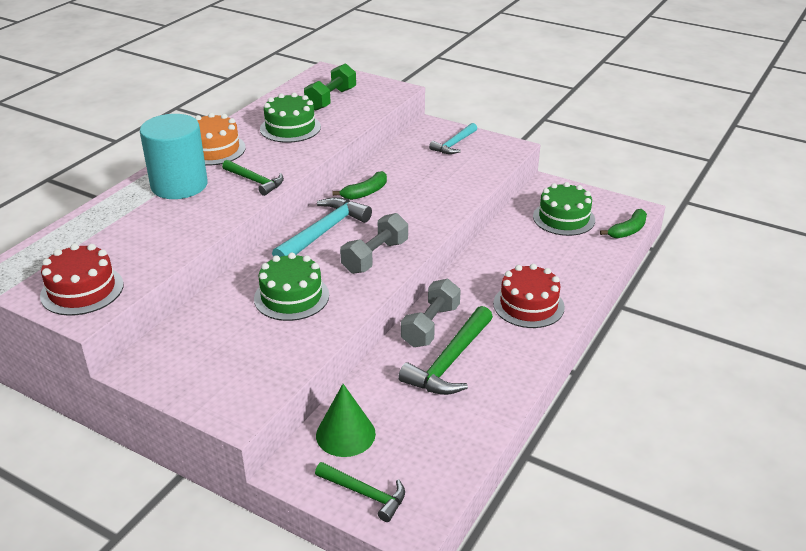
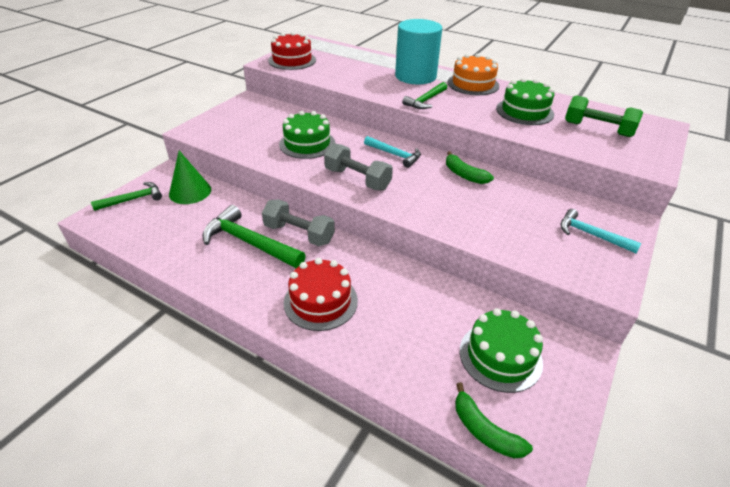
camera: 90 degrees right, 5 degrees up
(323, 232) = (394, 155): turquoise hammer -> turquoise hammer, size x0.62
(365, 494) = (133, 199): green hammer -> green hammer turned 150 degrees counterclockwise

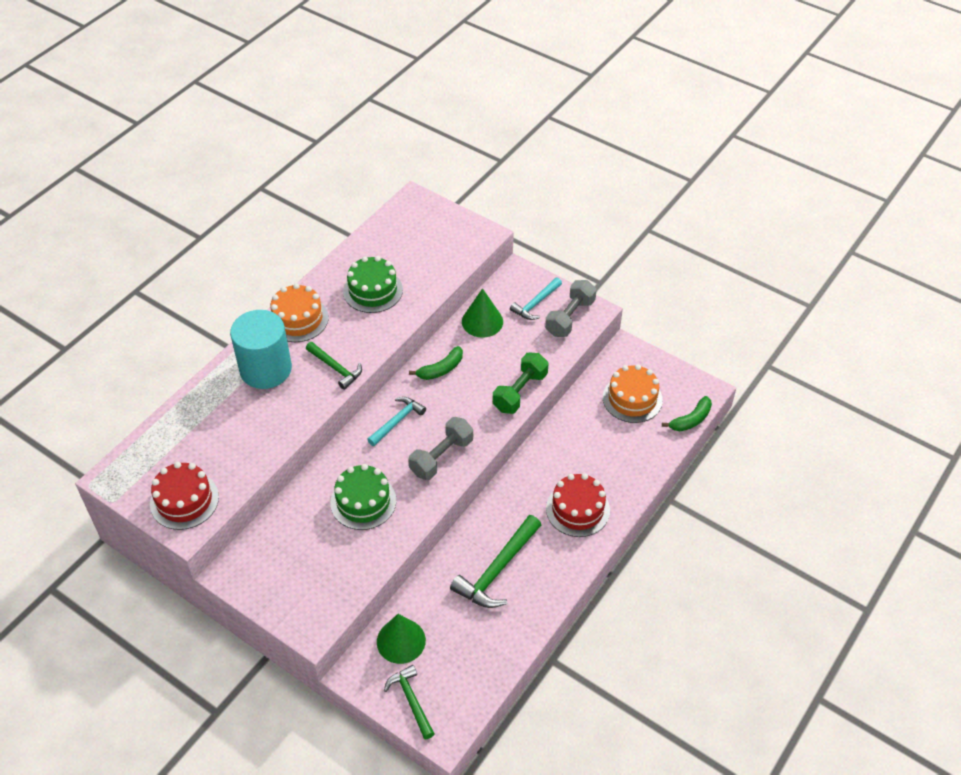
camera: 85 degrees left, 10 degrees up
(299, 234) = (486, 527): grey dumbbell -> grey dumbbell (570, 317)
(500, 356) = (632, 399): green cake -> orange cake
(540, 197) = (482, 321): none -> green cone
(597, 129) = (416, 247): green dumbbell -> green dumbbell (520, 392)

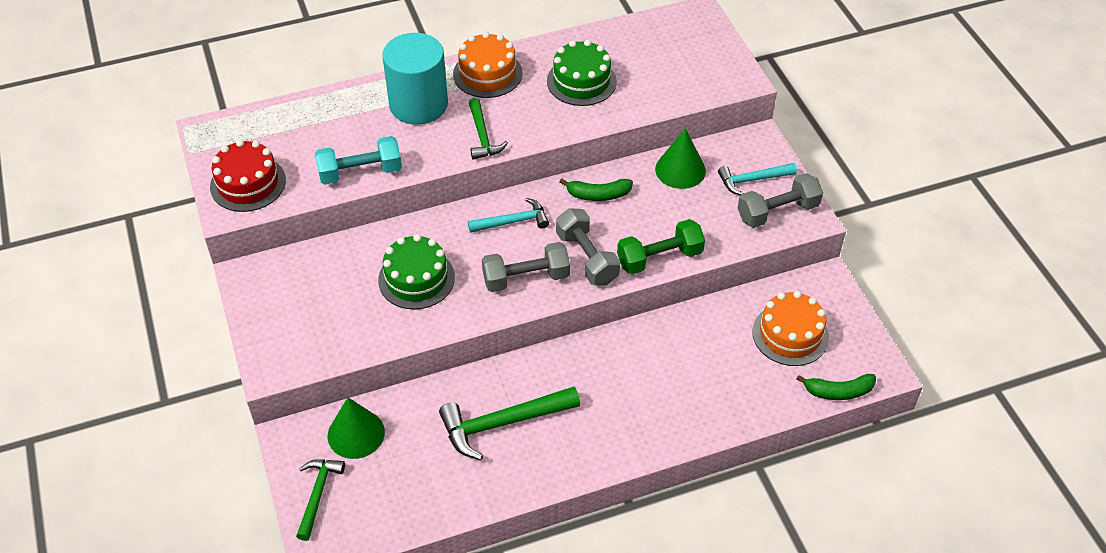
camera: 35 degrees right, 0 degrees up
(267, 444) = (360, 172): none -> turquoise dumbbell
(471, 419) = (587, 258): none -> grey dumbbell
(577, 509) = (635, 412): red cake -> none

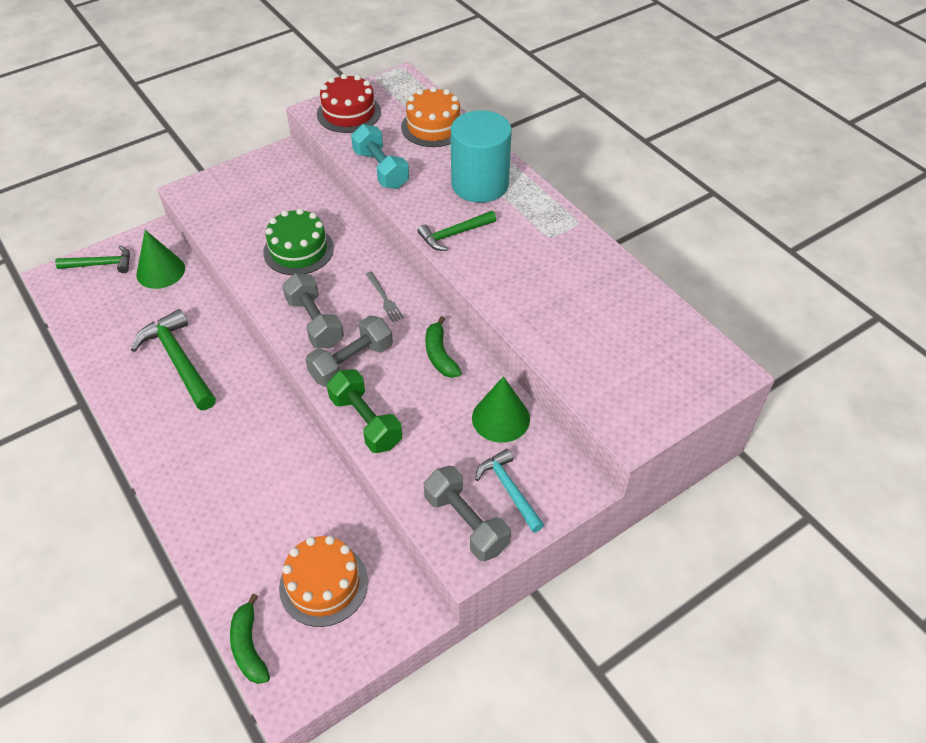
camera: 75 degrees right, 0 degrees up
(487, 73) = (542, 220): orange cake -> orange cake (433, 127)
(513, 221) = (384, 298): turquoise hammer -> grey fork
(581, 81) = (563, 290): green cake -> none

